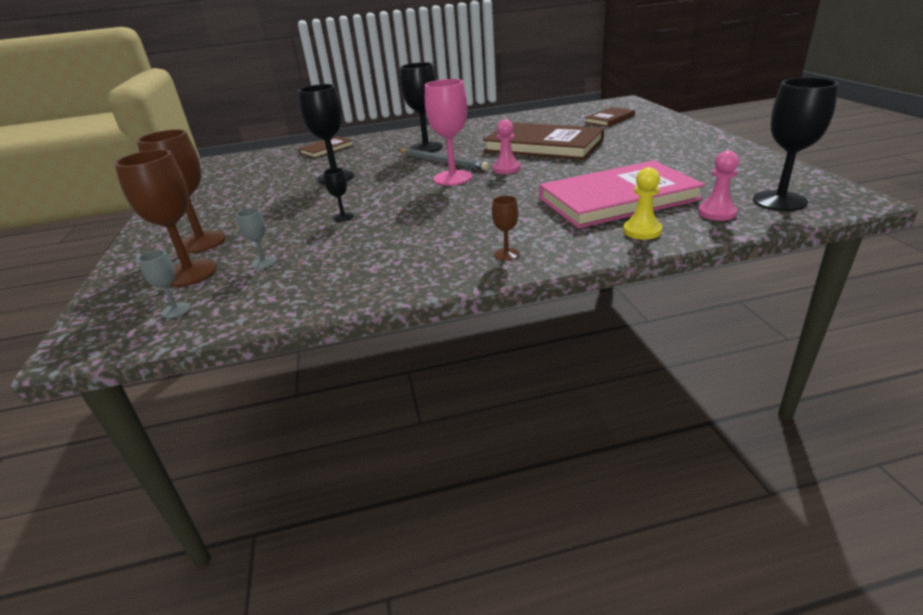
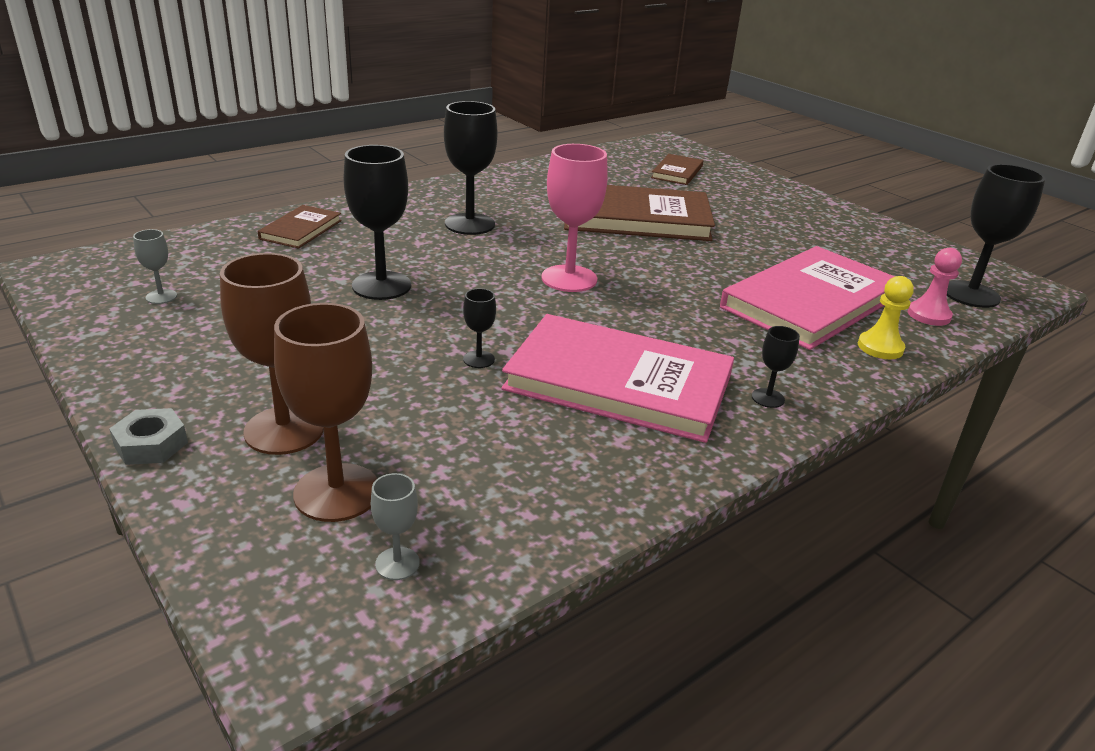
camera: 30 degrees left, 0 degrees up
(138, 241) = (151, 444): none -> grey nut
(264, 263) = (445, 456): grey goblet -> grey goblet (161, 297)
(412, 236) = (618, 383): none -> pink book
(442, 162) = (523, 250): grey pencil -> none
(506, 169) = (627, 260): pink pawn -> none
(506, 254) = (768, 398): brown goblet -> black goblet

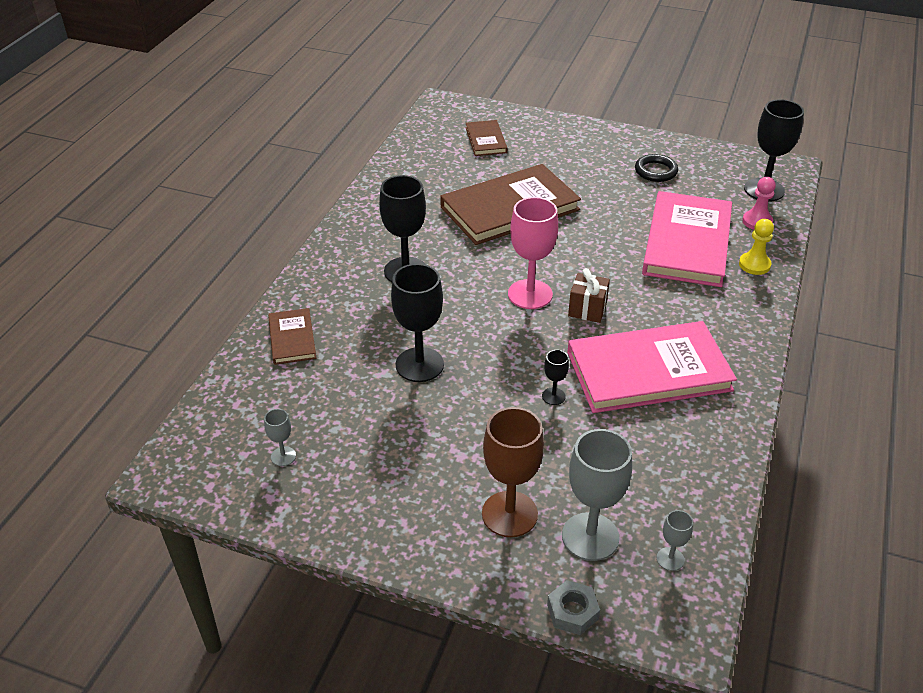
camera: 30 degrees left, 10 degrees up
(151, 444) = (448, 569): grey nut -> grey nut (572, 612)
(337, 492) = (590, 536): brown goblet -> grey goblet
(616, 310) = (587, 309): none -> brown gift
(768, 398) = (733, 339): black goblet -> none
(841, 241) = (655, 171): none -> black ring

